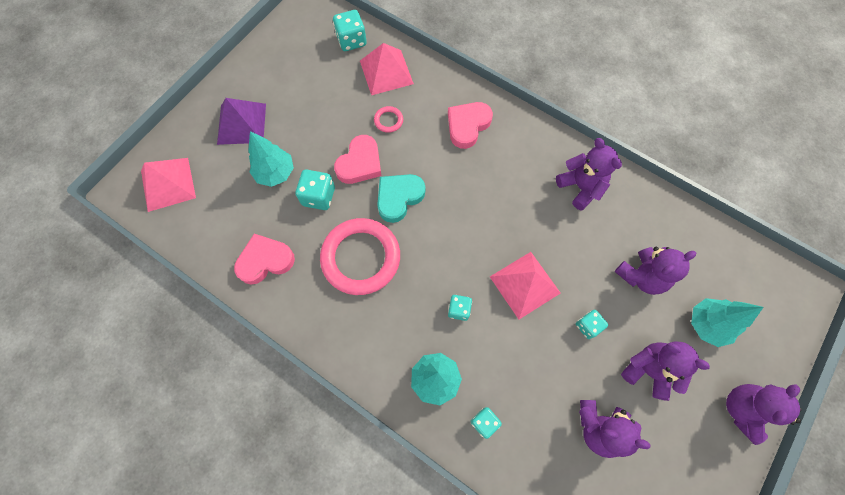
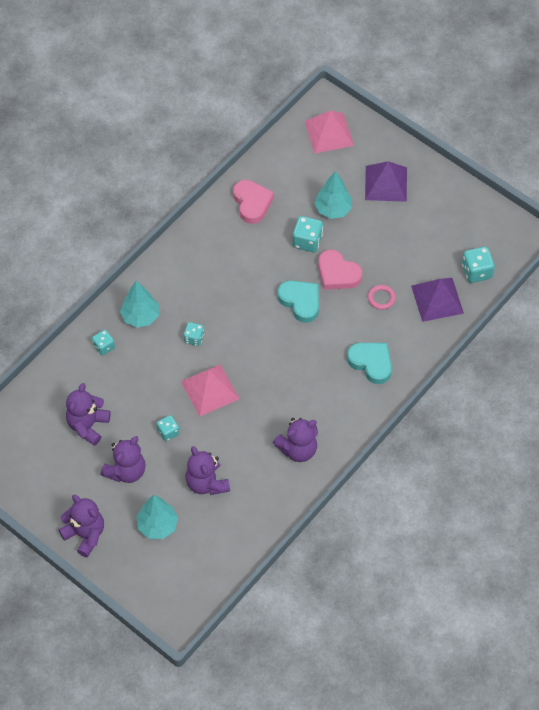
camera: 95 degrees right, 10 degrees down
(361, 258) = (247, 270): pink ring -> none
(386, 72) = (437, 299): pink pyramid -> purple pyramid
(467, 126) = (371, 363): pink heart -> turquoise heart

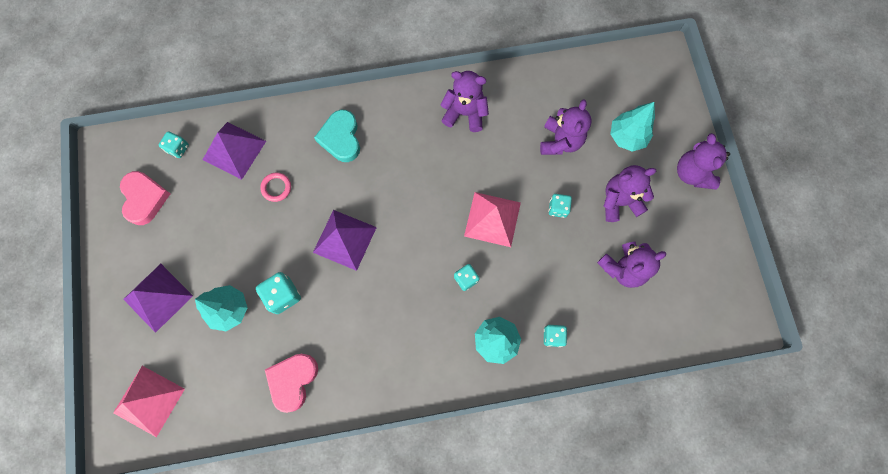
camera: 140 degrees left, 15 degrees up
(300, 301) = (345, 240): turquoise heart -> purple pyramid
(337, 273) = (288, 241): pink heart -> pink heart (145, 199)
(476, 271) = (178, 148): turquoise dice -> turquoise dice, size x0.65

